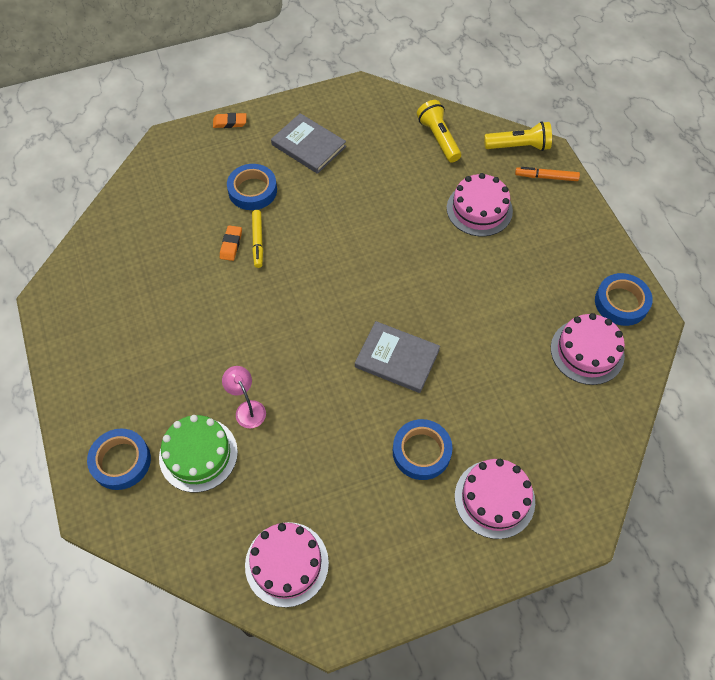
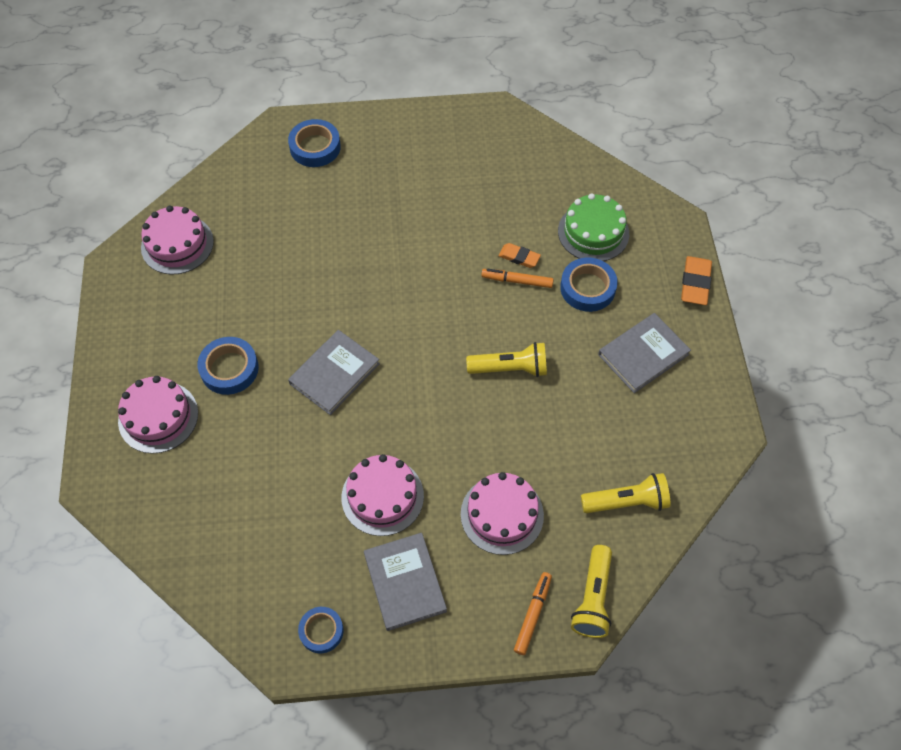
camera: 105 degrees right, 0 degrees up
(198, 454) = (299, 199): green cake -> green cake (593, 232)
(230, 122) = (695, 283): orange eraser -> orange eraser, size x1.52
(247, 408) = (328, 241): pink lamp -> none
(258, 241) = (517, 281): yellow marker -> orange marker
(349, 229) = (510, 368): none -> yellow flashlight
(559, 258) = (405, 582): none -> grey book
(587, 351) = (274, 564): pink cake -> pink cake (382, 496)
(621, 302) = (321, 631): blue tape -> blue tape, size x0.66

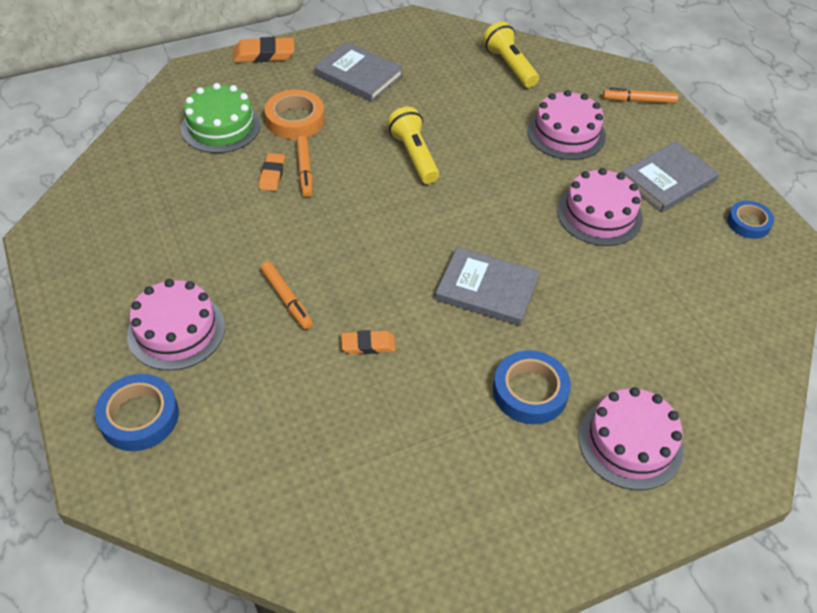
camera: 110 degrees left, 10 degrees down
(177, 244) = (367, 532): pink cake -> pink cake (176, 330)
(316, 280) = (368, 345): none -> orange eraser
(379, 241) = (287, 299): none -> orange marker
(587, 288) = (295, 120): blue tape -> orange tape
(593, 598) = (603, 72): yellow flashlight -> none

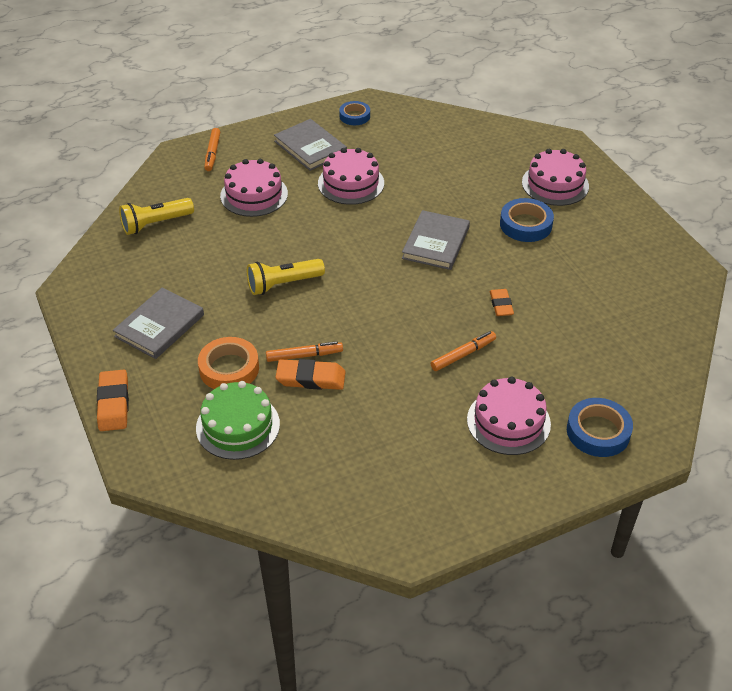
camera: 90 degrees left, 5 degrees down
(272, 174) = (311, 378): orange eraser -> orange eraser, size x1.52

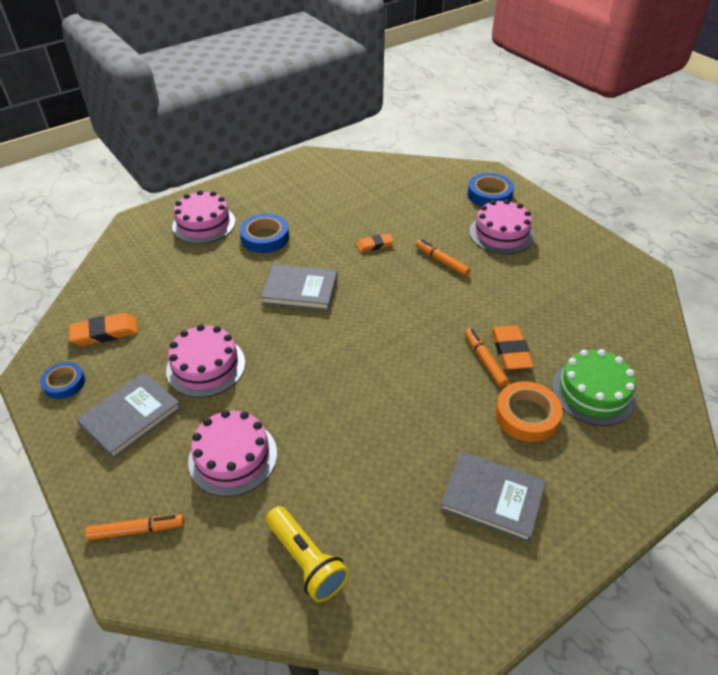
camera: 100 degrees left, 0 degrees up
(113, 403) = (624, 509): orange eraser -> orange eraser (105, 333)
(283, 284) = (389, 395): yellow flashlight -> none

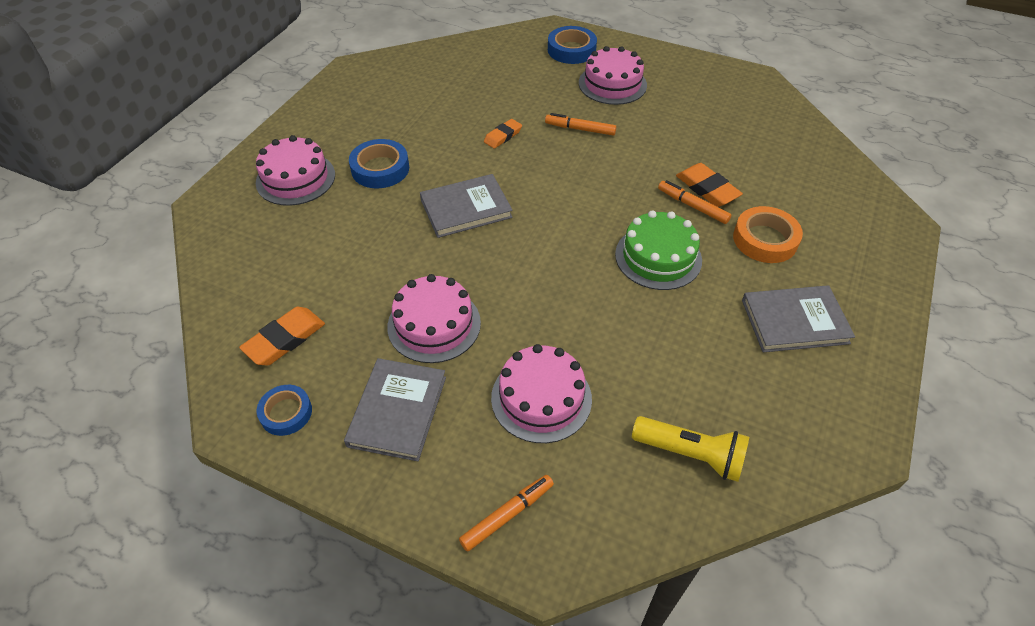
camera: 30 degrees left, 5 degrees up
(593, 392) = (799, 197): green cake -> green cake (658, 257)

